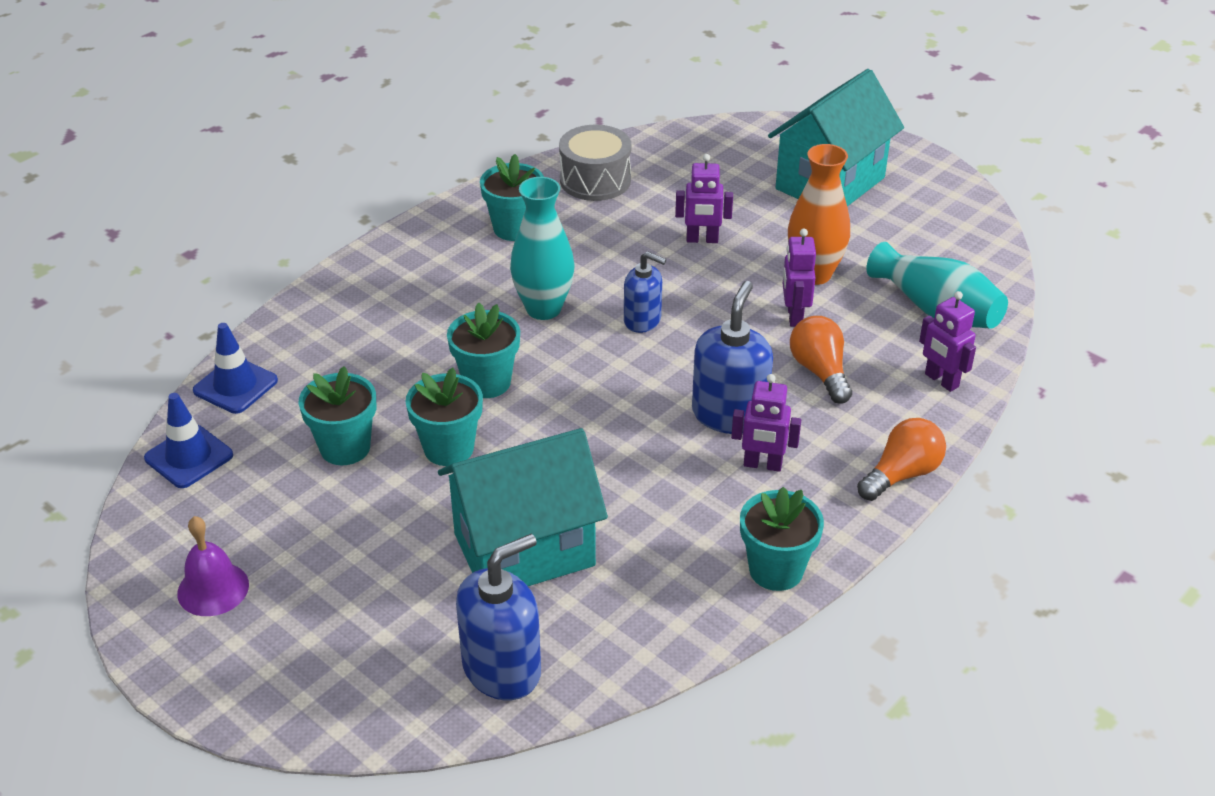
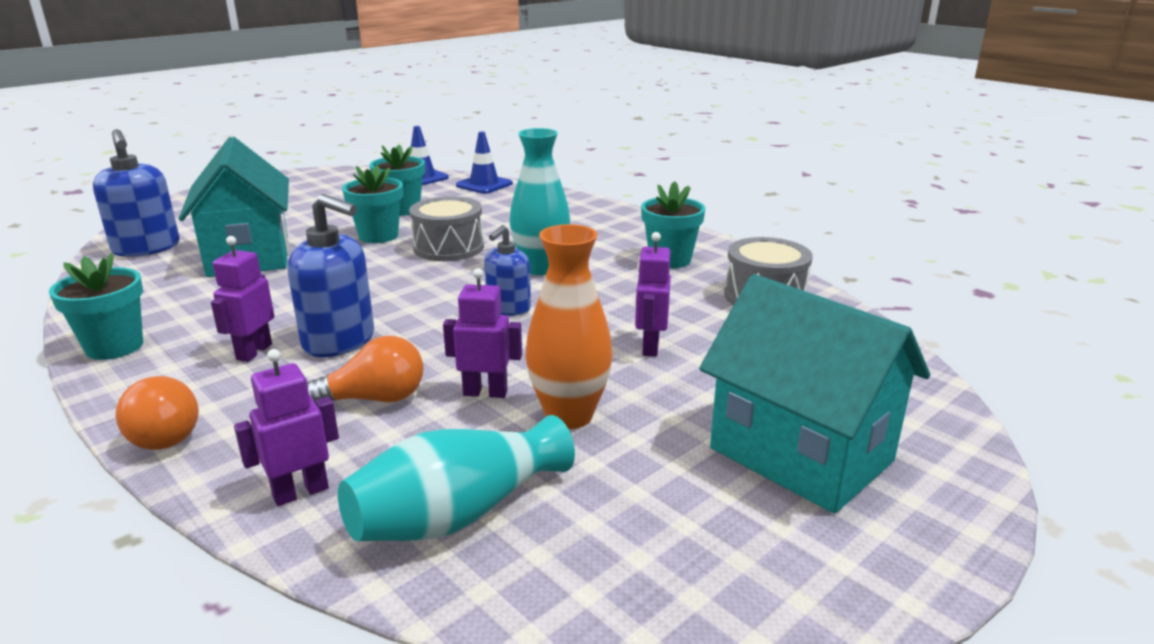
camera: 95 degrees right, 15 degrees down
(213, 589) = (302, 186): purple bell -> none
(487, 382) = (448, 247): turquoise flower pot -> grey drum

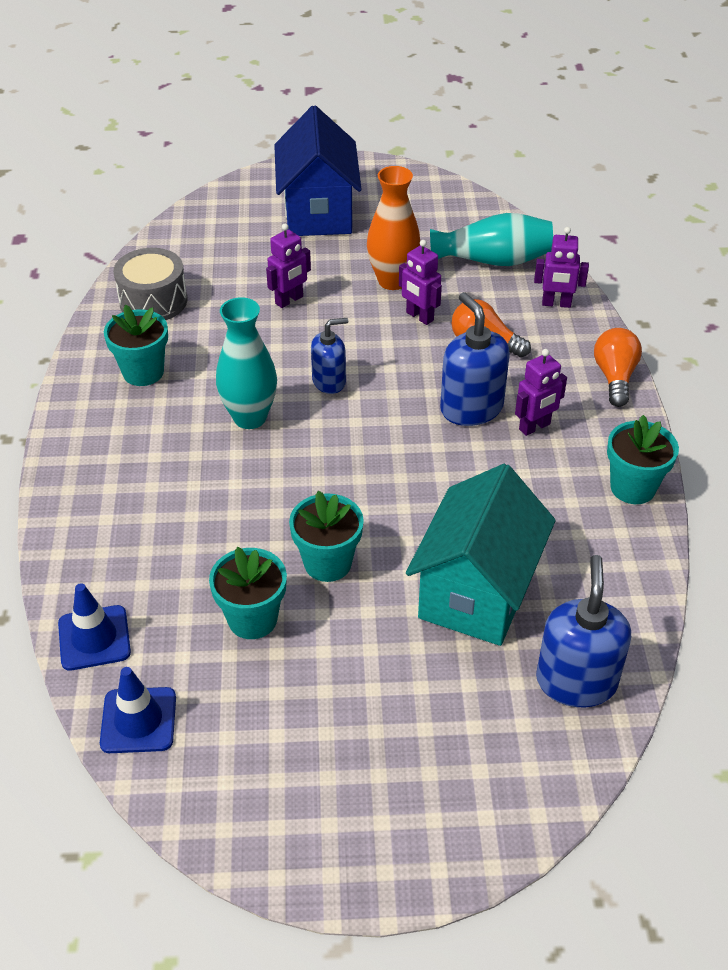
camera: 140 degrees left, 20 degrees up
(448, 247) = (286, 497): grey drum -> none
(801, 454) = (318, 213): turquoise house -> blue house

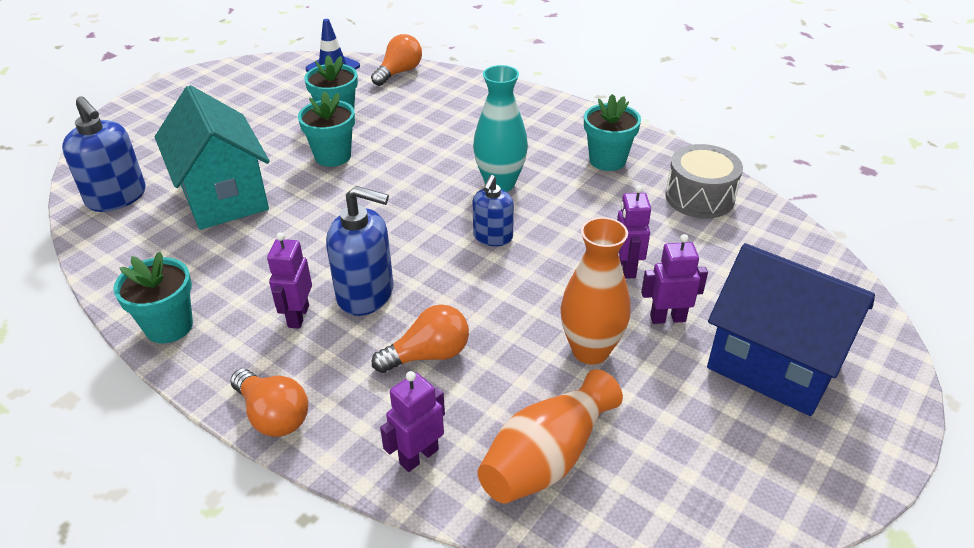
camera: 130 degrees right, 5 degrees down
(94, 638) = (399, 72): blue traffic cone -> orange light bulb
(419, 317) = (515, 335): purple robot -> purple robot (667, 318)
(493, 260) = (547, 458): turquoise vase -> orange vase

